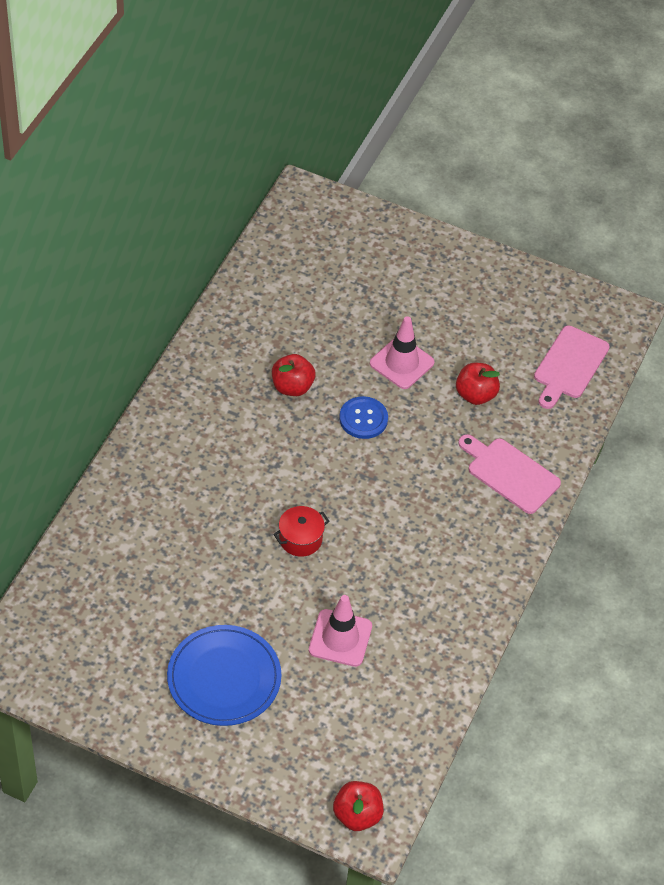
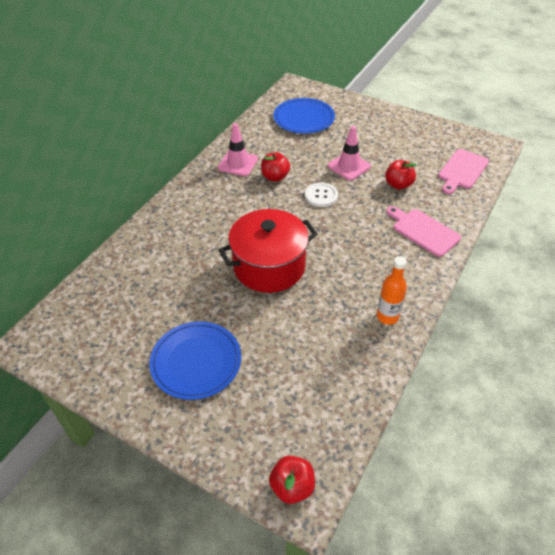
camera: 10 degrees right, 5 degrees down
(300, 539) = (269, 266): red pot -> red pot, size x2.27
(326, 268) = (304, 118): none -> blue plate
(340, 638) = (291, 336): pink traffic cone -> pink traffic cone (238, 163)
(363, 419) = (321, 196): blue button -> white button
(461, 605) = (387, 316): none -> orange bottle

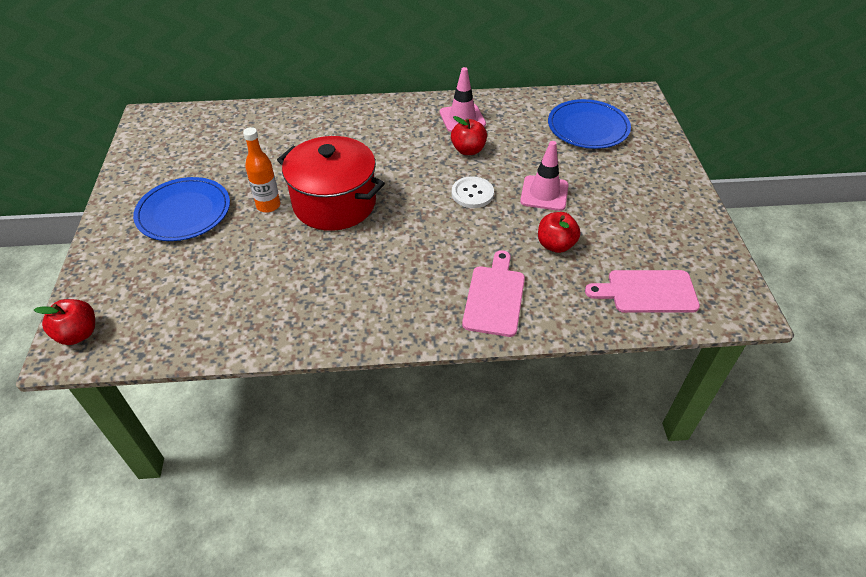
camera: 55 degrees right, 0 degrees up
(387, 316) = (331, 318): orange bottle -> orange bottle (268, 205)

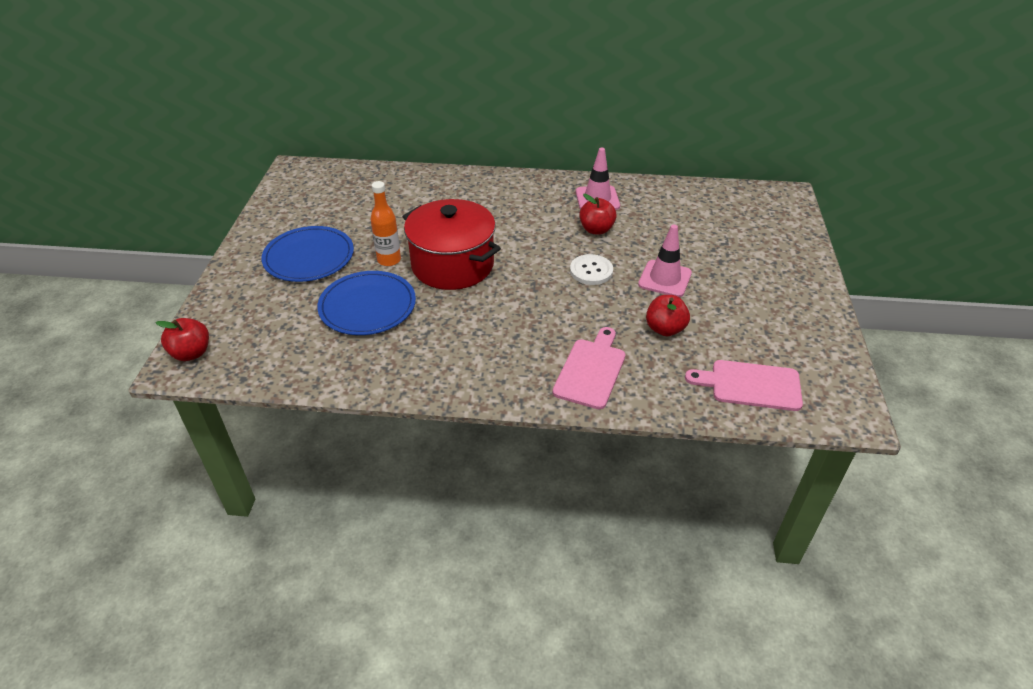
camera: 10 degrees right, 5 degrees down
(588, 127) = (726, 220): blue plate -> blue plate (367, 306)

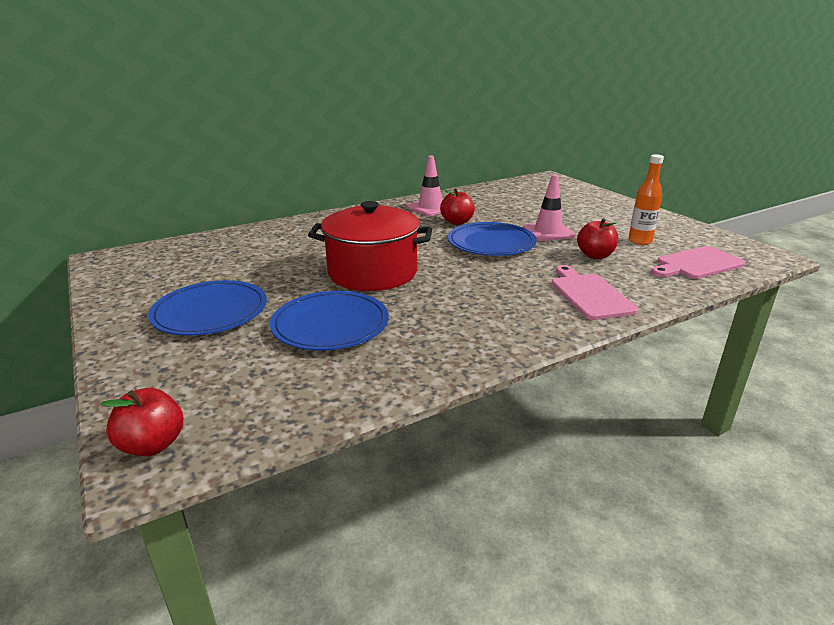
camera: 35 degrees left, 15 degrees down
(389, 260) = (305, 288): orange bottle -> orange bottle (640, 241)
(591, 271) = (491, 243): white button -> blue plate

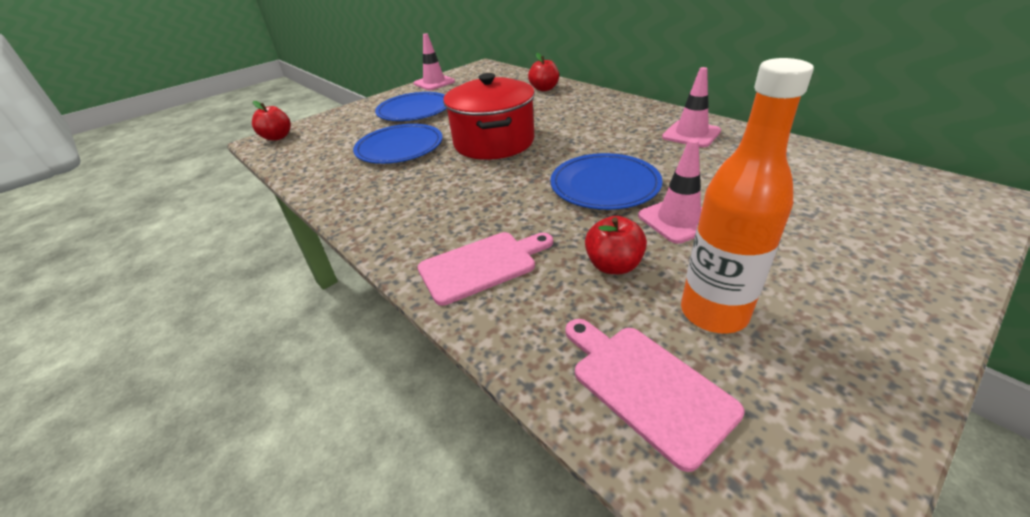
camera: 80 degrees right, 10 degrees up
(114, 293) = (434, 83): none -> pink traffic cone
(457, 222) = (657, 156): red apple -> red apple (544, 89)
(640, 241) = (713, 313): orange bottle -> orange bottle, size x1.55

